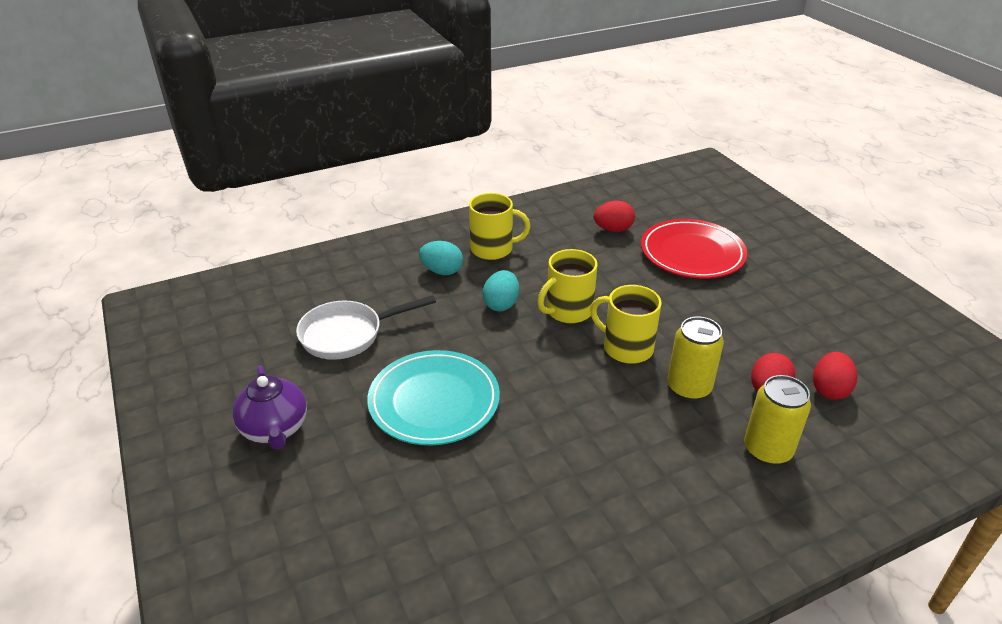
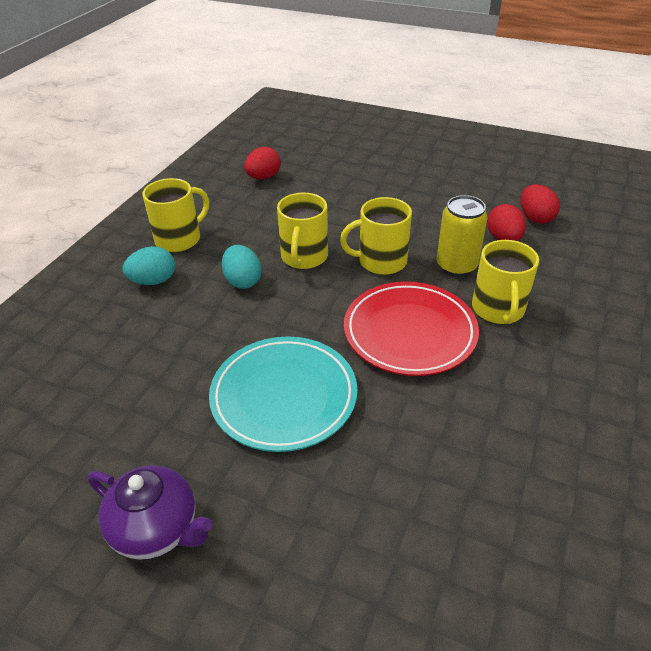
camera: 40 degrees left, 5 degrees up
(348, 334) = (125, 389): white pan -> none
(679, 444) = (498, 309): none -> yellow mug
(692, 253) = (343, 169): red plate -> red plate (409, 332)
(767, 450) = (551, 279): yellow can -> none

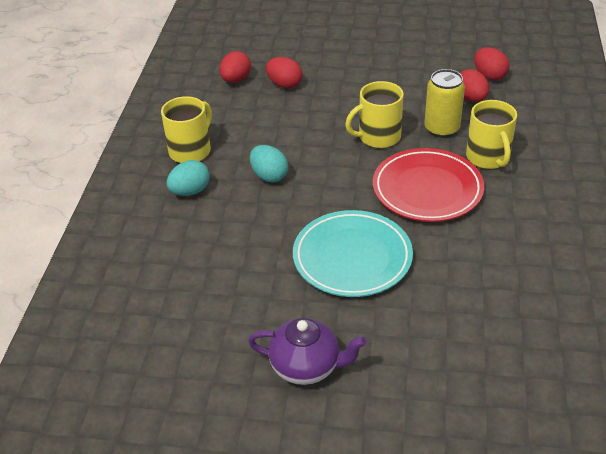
camera: 15 degrees left, 0 degrees up
(304, 257) = (311, 146): yellow mug -> none
(309, 190) = (284, 84): none -> red egg

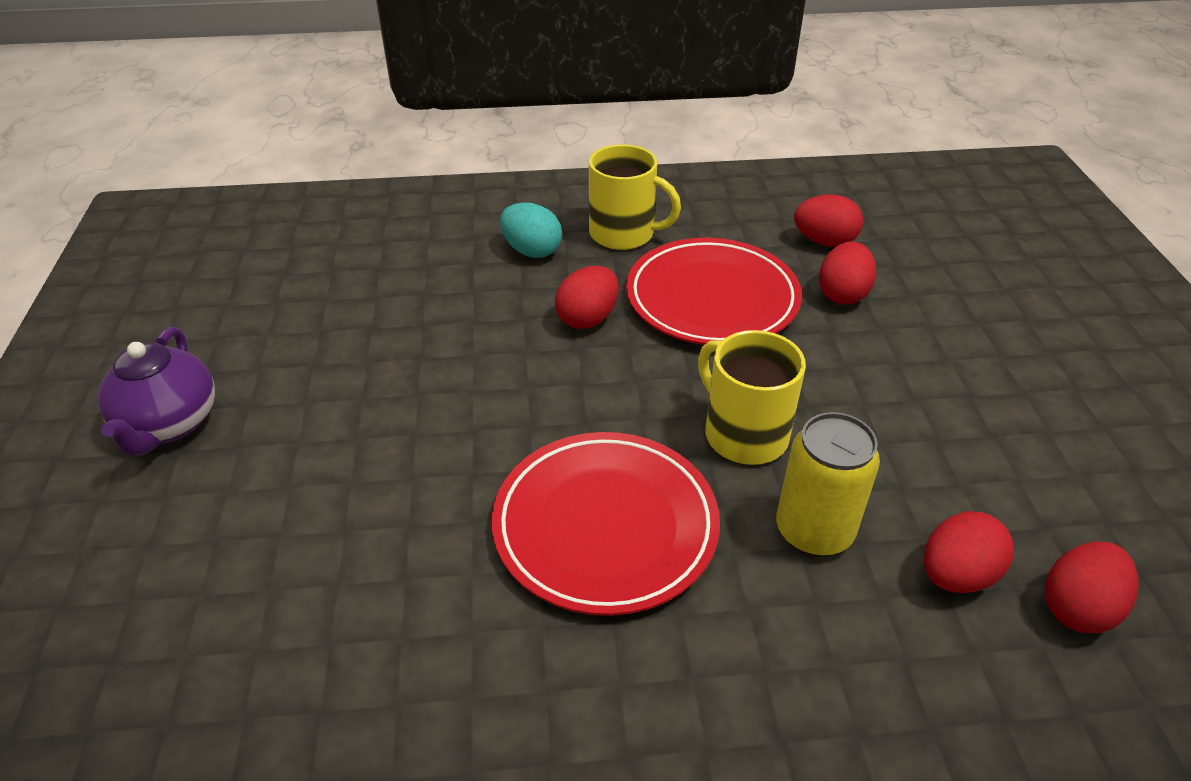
camera: 75 degrees right, 0 degrees up
(269, 176) = (587, 318): turquoise egg -> red egg
(270, 128) = (712, 298): none -> red plate
(352, 257) = (403, 443): turquoise plate -> none
(488, 158) = (744, 626): yellow mug -> none

